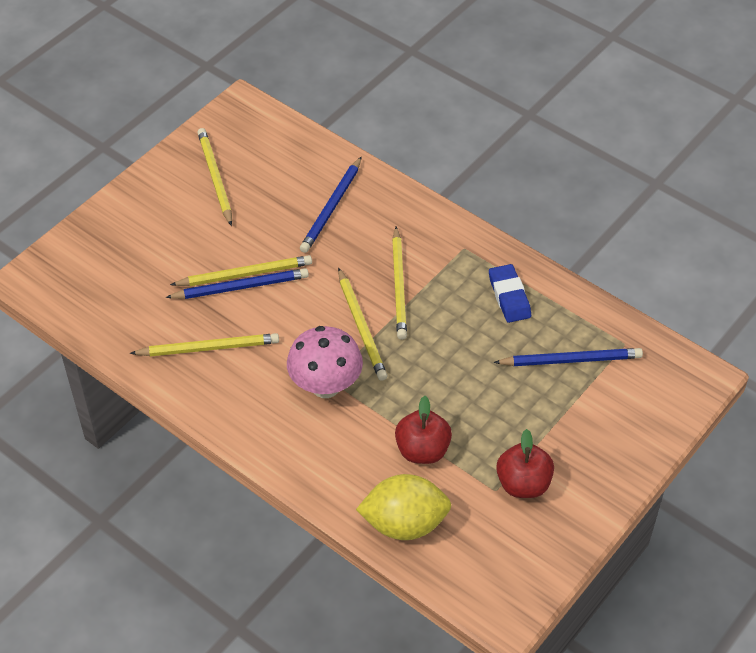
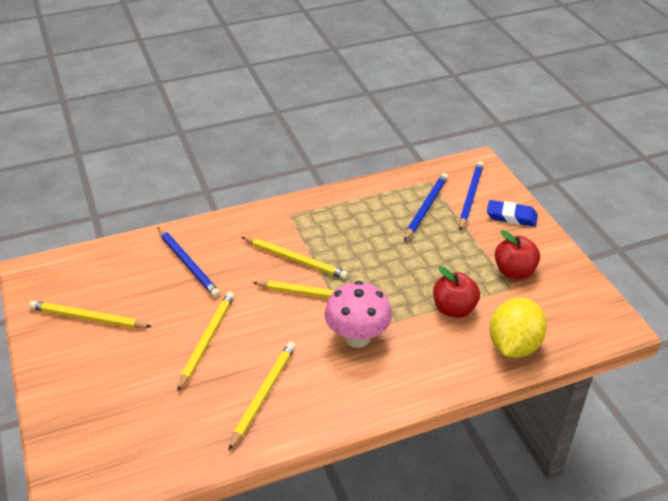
camera: 60 degrees left, 10 degrees down
(241, 287) = (218, 348): blue pencil -> blue pencil (470, 196)
(509, 296) = (350, 212): blue eraser -> blue eraser (511, 217)

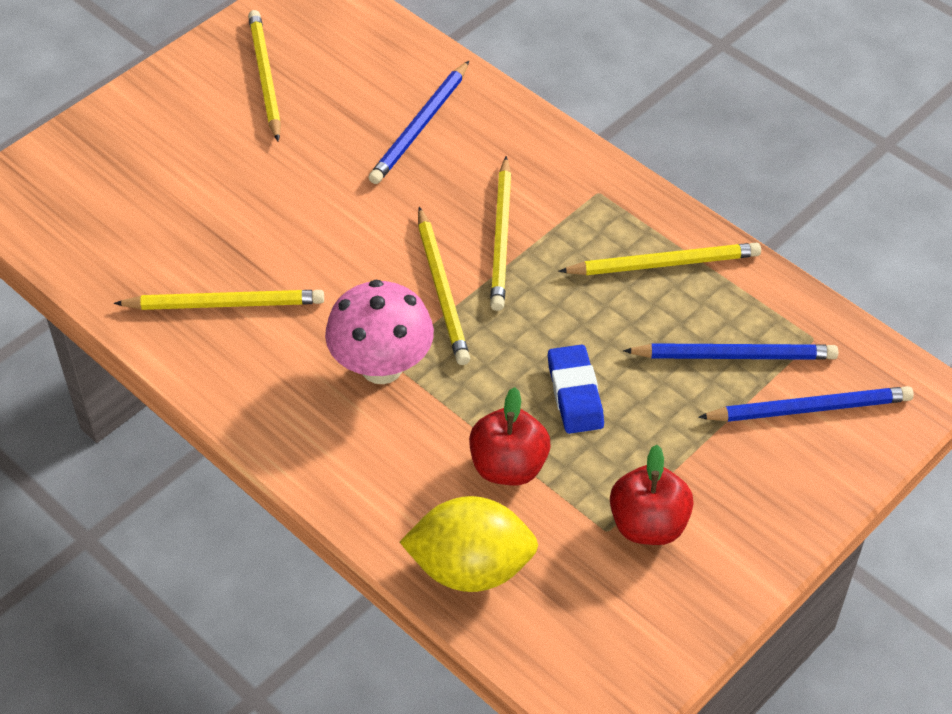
camera: 65 degrees right, 10 degrees up
(207, 340) = (289, 207): yellow pencil -> yellow pencil (664, 263)
(511, 217) = (794, 483): blue eraser -> blue eraser (574, 394)

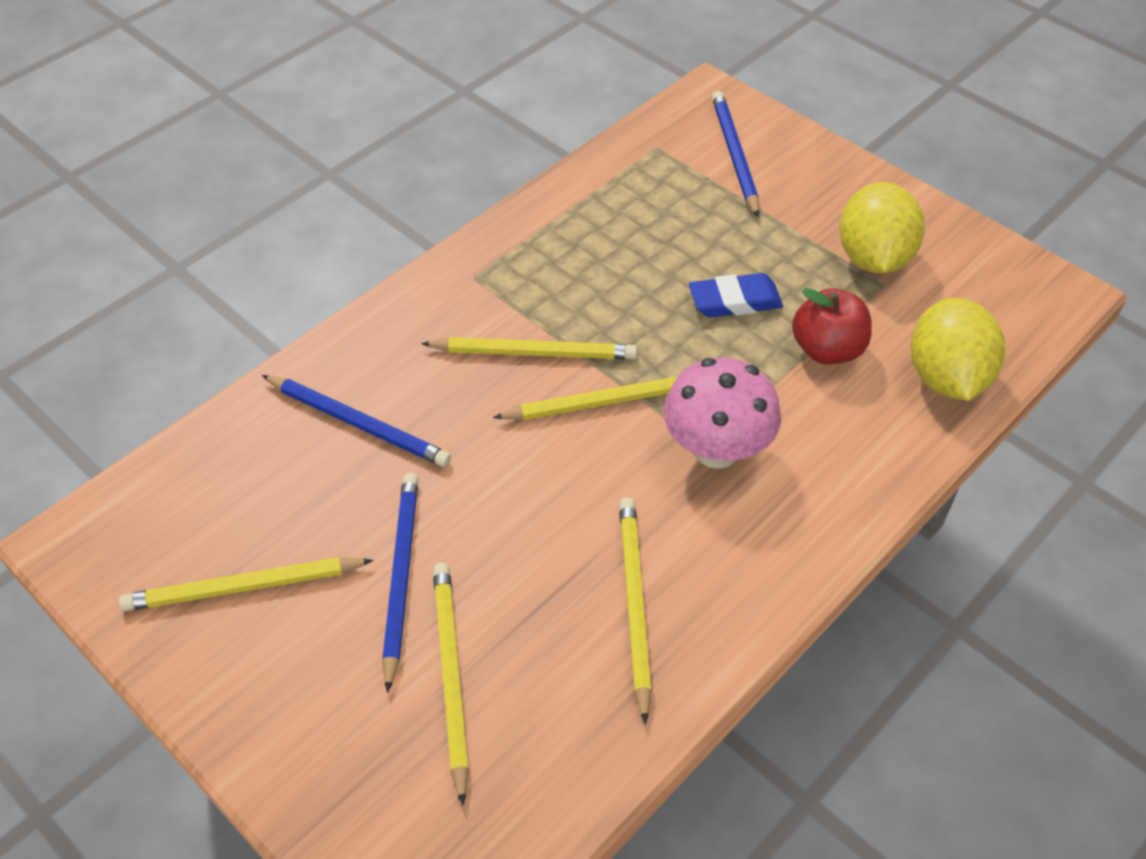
camera: 90 degrees left, 0 degrees up
(648, 525) = (873, 258): red apple -> yellow lemon
(664, 263) = (570, 234): yellow pencil -> yellow pencil (450, 675)
(734, 355) = (680, 195): blue pencil -> blue pencil (400, 576)

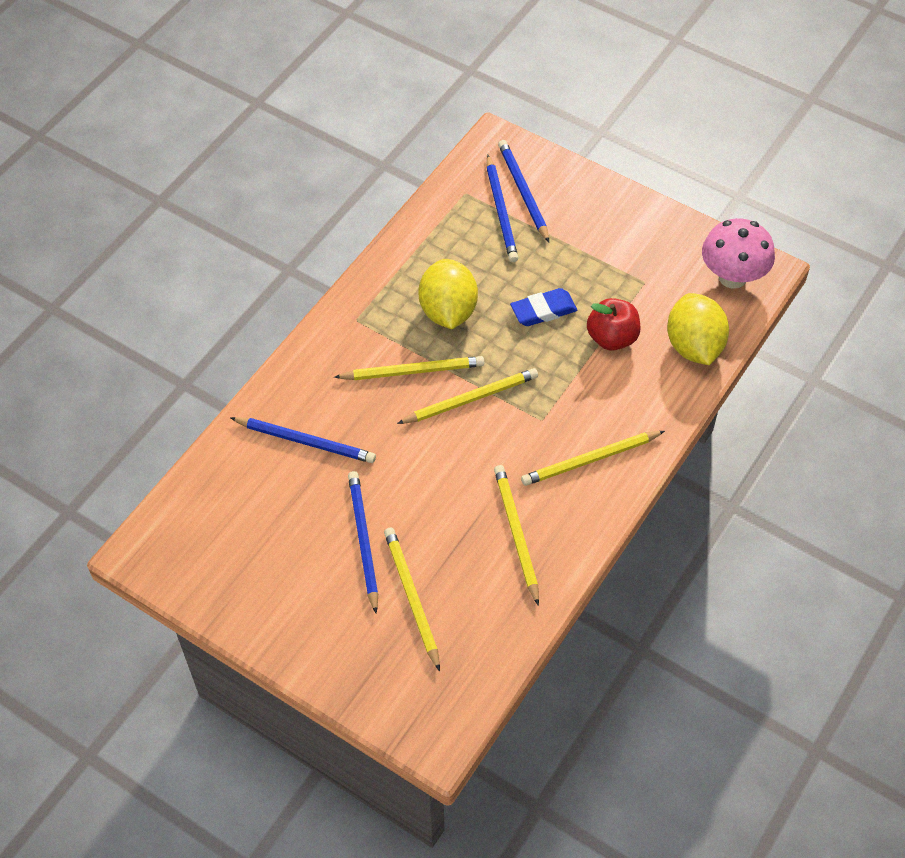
camera: 10 degrees left, 5 degrees up
(243, 587) = (263, 564): yellow pencil -> yellow pencil (590, 460)
(700, 174) = (501, 211): none -> blue pencil
(716, 450) = (550, 422): pink mushroom -> pink mushroom (732, 277)
(873, 258) = (634, 262): yellow lemon -> yellow lemon (448, 311)

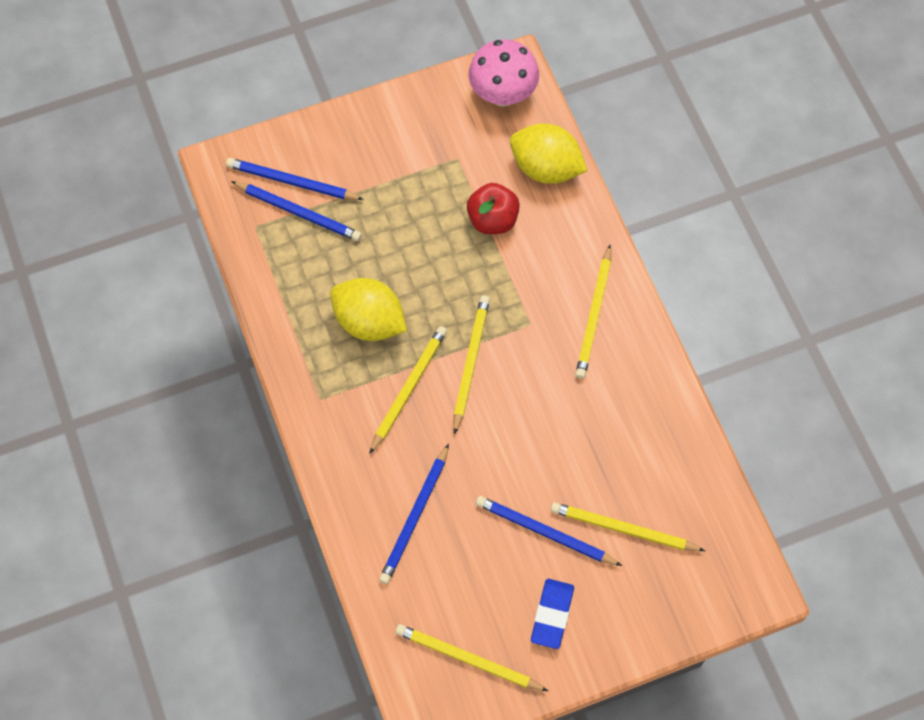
camera: 55 degrees left, 10 degrees up
(306, 441) = (415, 517): blue pencil -> blue pencil turned 150 degrees clockwise
(516, 533) = (621, 414): yellow pencil -> yellow pencil (467, 659)
(543, 311) = (426, 250): blue eraser -> blue eraser (552, 615)

